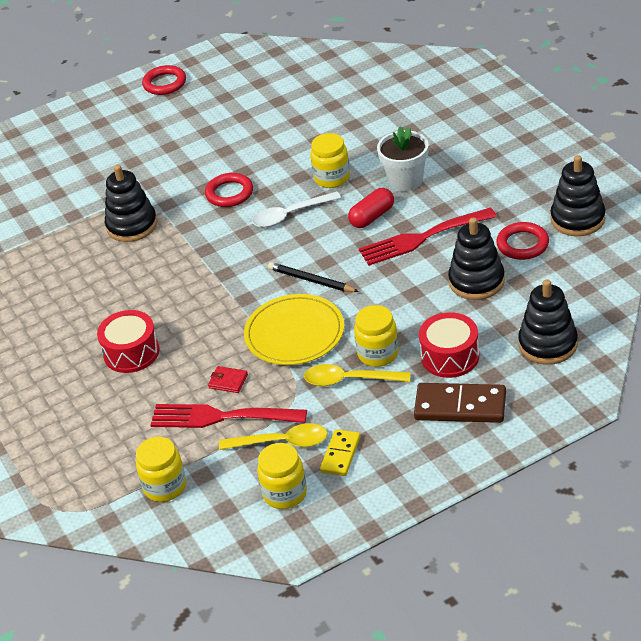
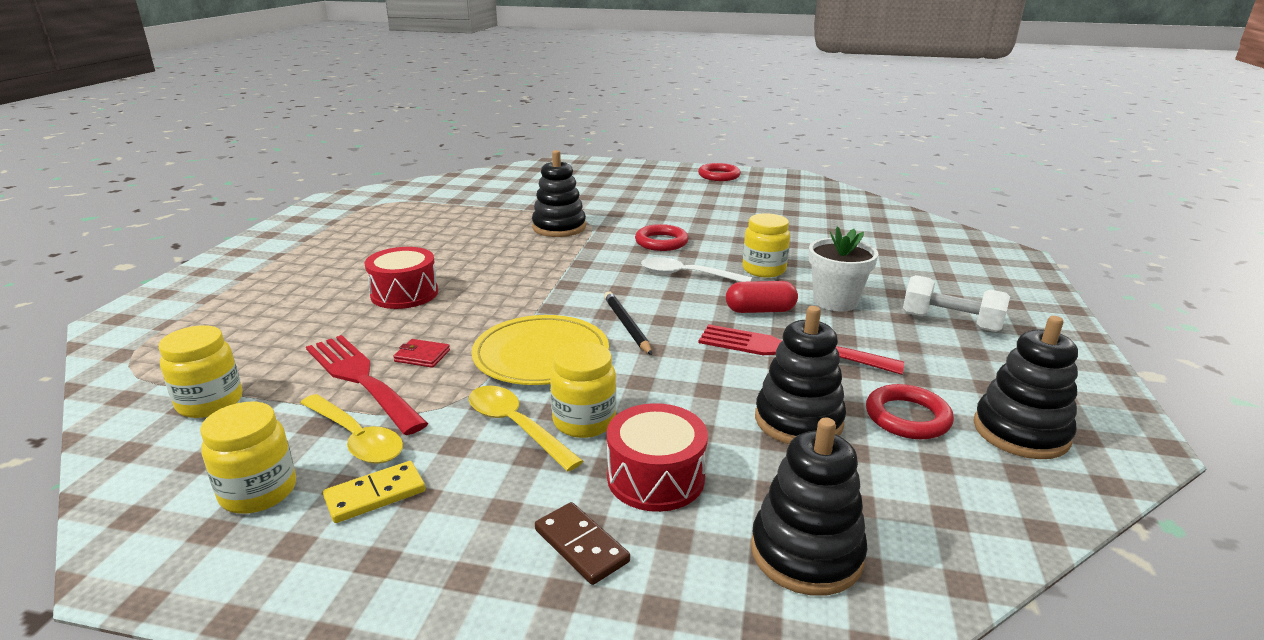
camera: 35 degrees right, 15 degrees down
(228, 381) = (422, 356): red wallet -> red wallet turned 45 degrees counterclockwise
(460, 406) = (581, 545): brown domino -> brown domino, size x0.60
(484, 157) = (950, 322): none -> white dumbbell

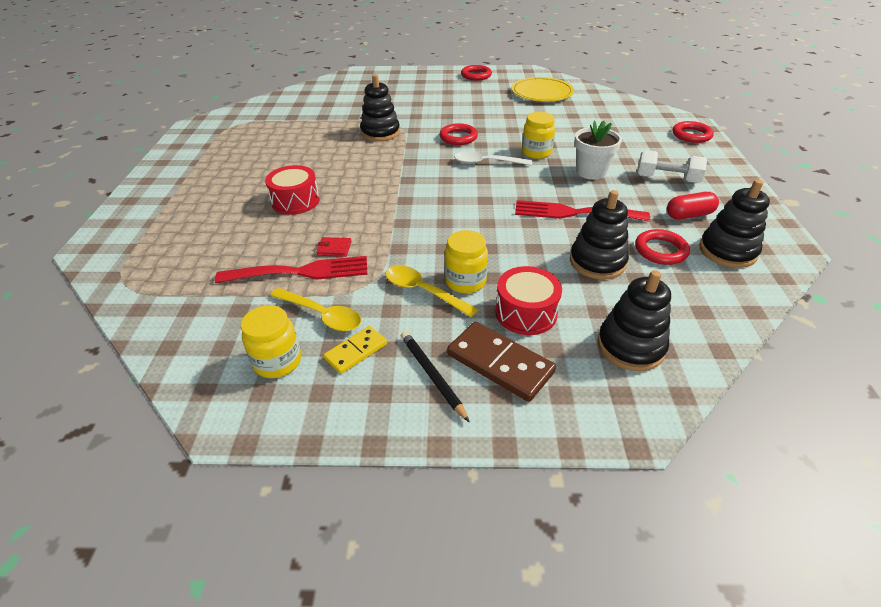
camera: 10 degrees left, 15 degrees up
(210, 403) = (204, 304): yellow jar -> none
(361, 379) = (301, 272): red fork -> red fork turned 135 degrees clockwise
(541, 355) = (415, 237): yellow plate -> yellow plate (542, 93)
(581, 545) = (500, 363): brown domino -> brown domino, size x1.65
(626, 325) = (462, 207): black pencil -> black pencil (432, 375)
(760, 310) = (545, 185): red capsule -> red capsule (689, 215)
(1008, 270) = (691, 135): none -> red ring

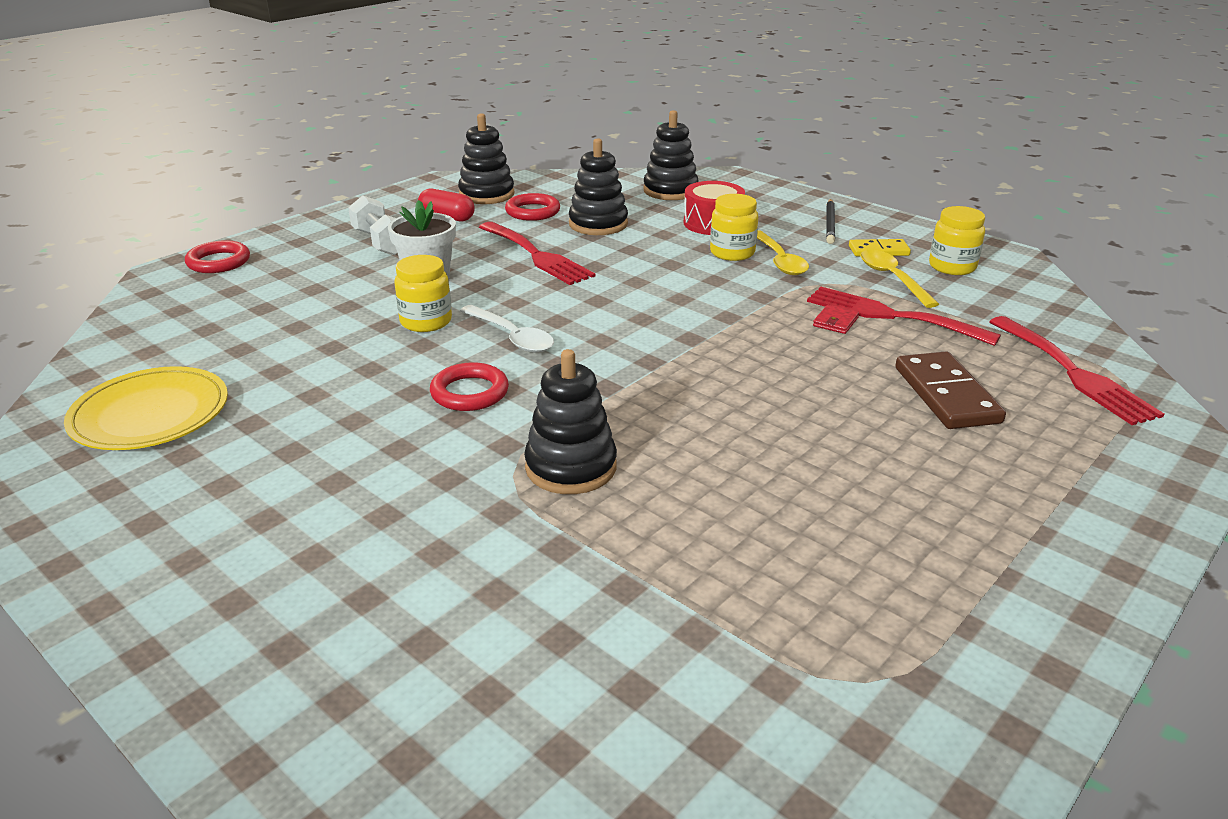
camera: 140 degrees left, 10 degrees down
(160, 276) = (1074, 373): none -> red fork
(295, 201) = (843, 397): red drum -> none
(334, 248) = (835, 322): red wallet -> red wallet turned 75 degrees clockwise
(476, 75) = (102, 542): red ring -> none
(500, 363) = (773, 213): brown domino -> brown domino (946, 395)

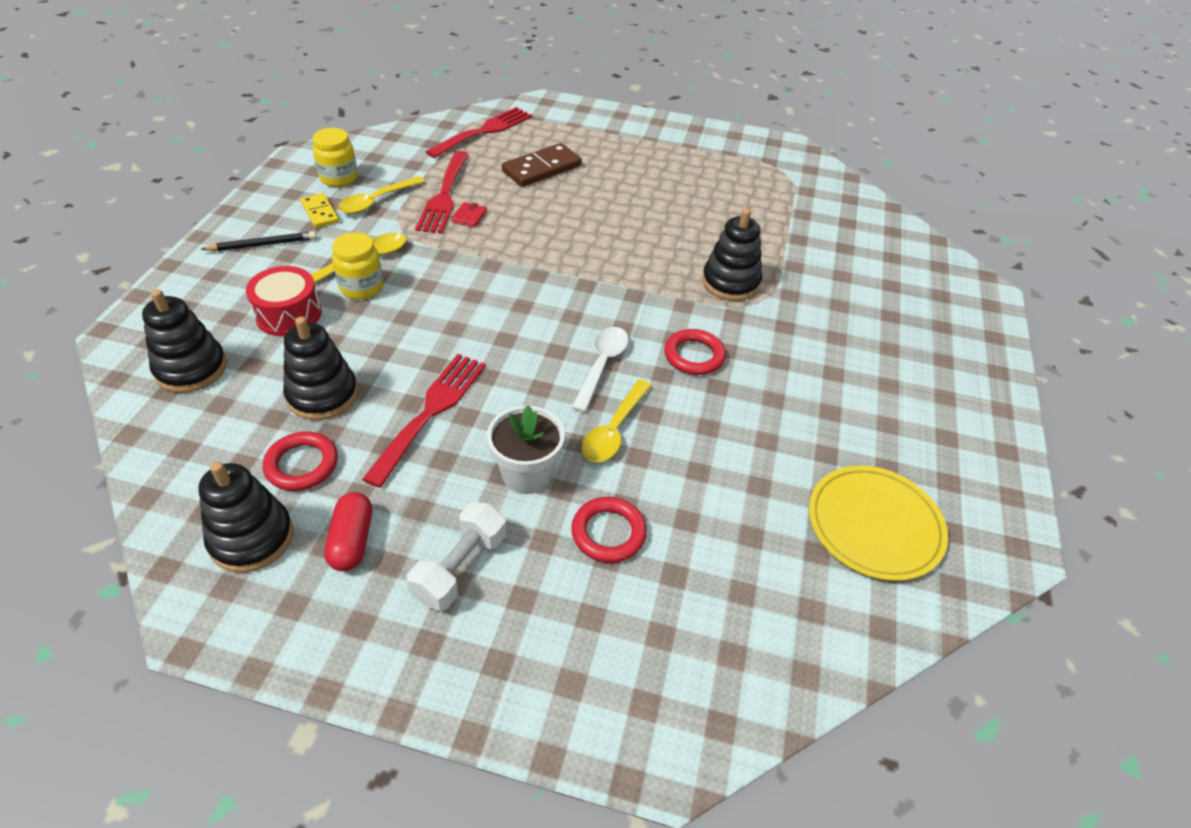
camera: 120 degrees left, 15 degrees up
(218, 262) = (605, 713): red ring -> red ring (608, 533)
(426, 322) = (614, 430): yellow jar -> yellow spoon
(835, 322) = (469, 217): red wallet -> red wallet turned 75 degrees counterclockwise

